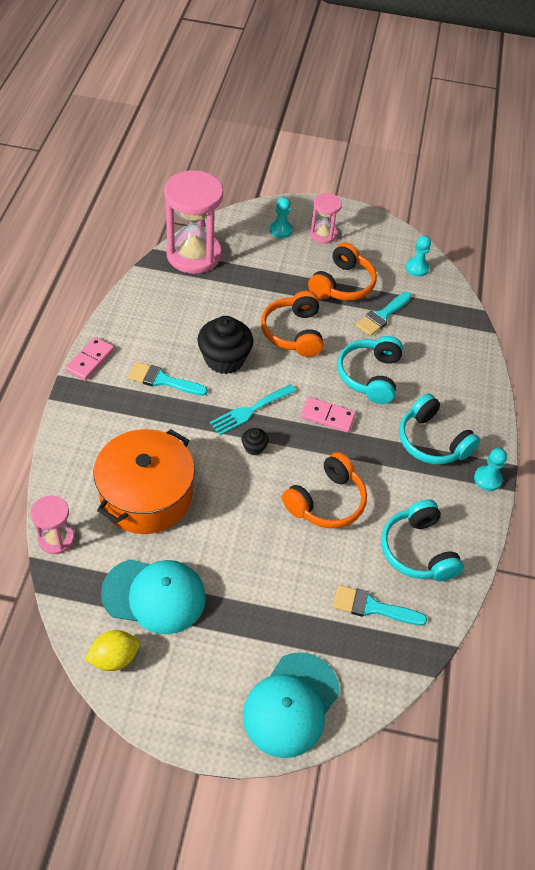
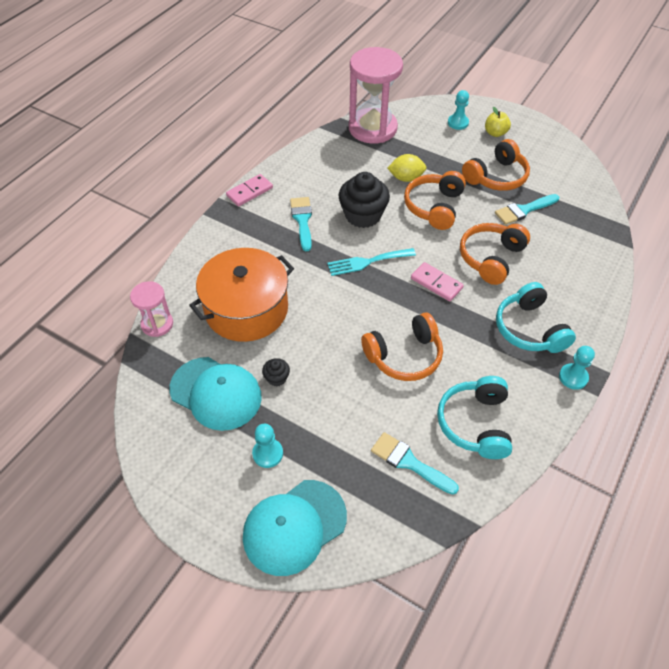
camera: 25 degrees right, 0 degrees up
(114, 658) = (159, 435): yellow lemon -> yellow lemon (406, 178)
(163, 380) = (302, 220): turquoise brush -> turquoise brush turned 45 degrees clockwise
(254, 447) = (357, 293): black cupcake -> black cupcake (277, 378)
(323, 234) = (495, 133): pink hourglass -> yellow apple
(370, 376) = (491, 258): turquoise headphones -> orange headphones
(417, 268) = (574, 177): turquoise pawn -> turquoise pawn (268, 453)

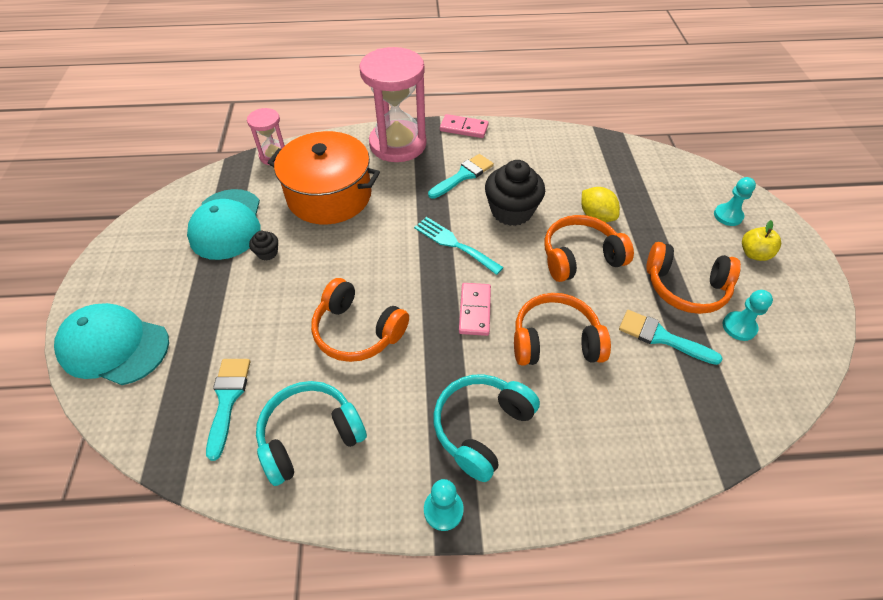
camera: 55 degrees right, 0 degrees up
(268, 453) = (182, 289): turquoise pawn -> turquoise pawn (739, 327)
(372, 128) = (636, 159): pink hourglass -> pink hourglass (398, 144)

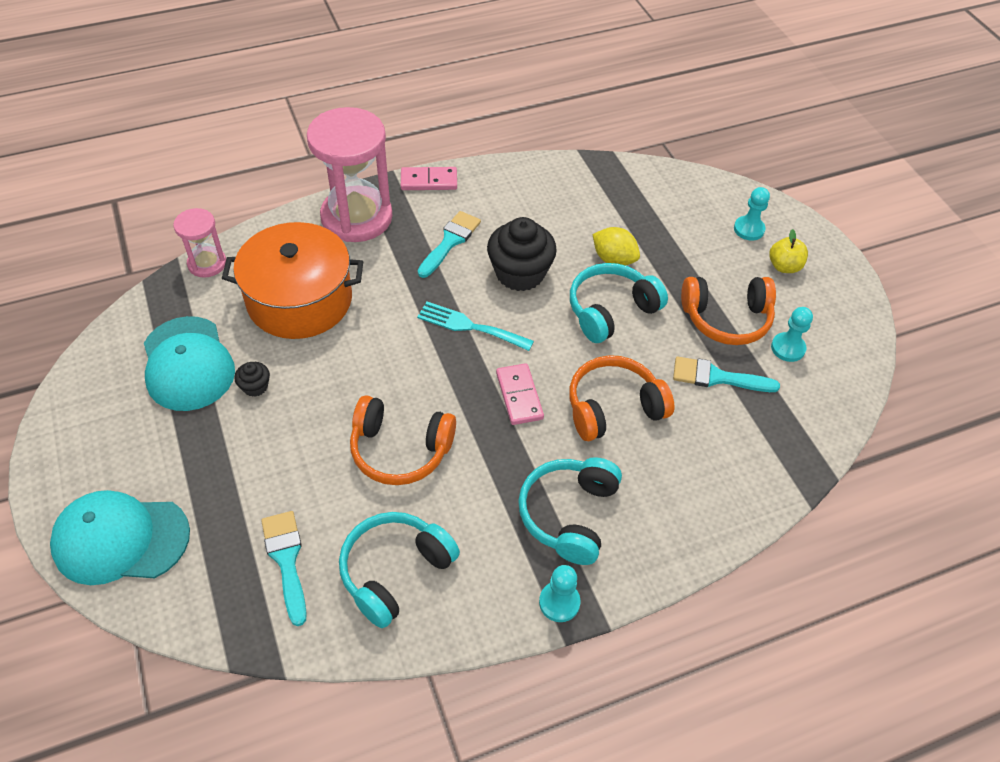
camera: 20 degrees left, 0 degrees up
(580, 257) = (611, 310): orange headphones -> turquoise headphones

